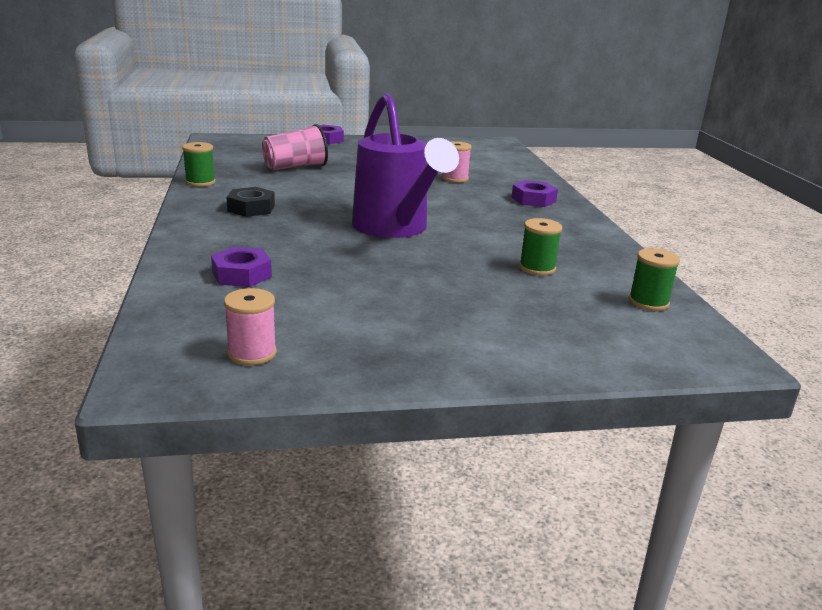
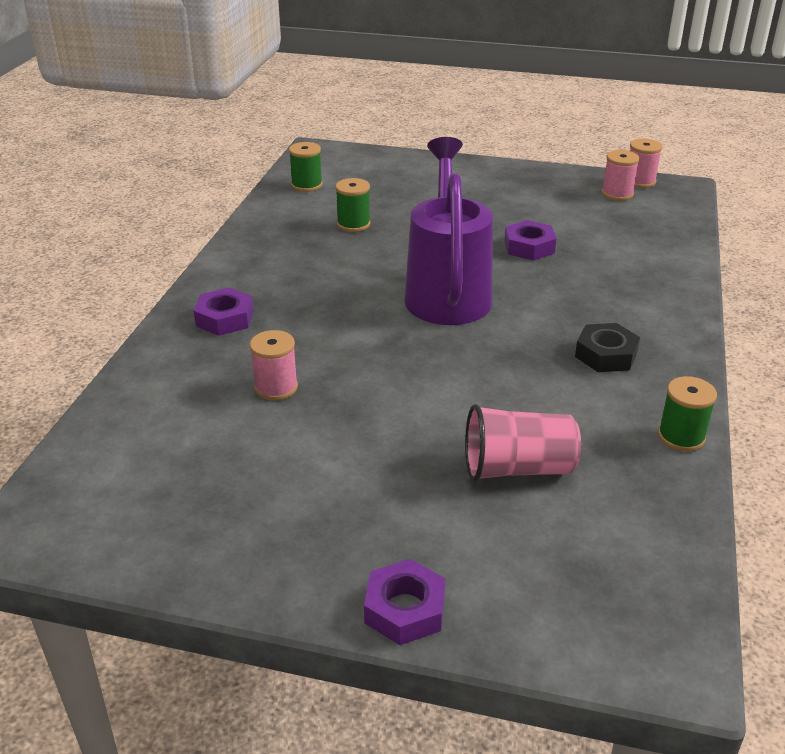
camera: 155 degrees left, 10 degrees up
(215, 383) = (640, 181): none -> pink spool
(242, 274) = (621, 255): purple nut -> purple nut (529, 247)

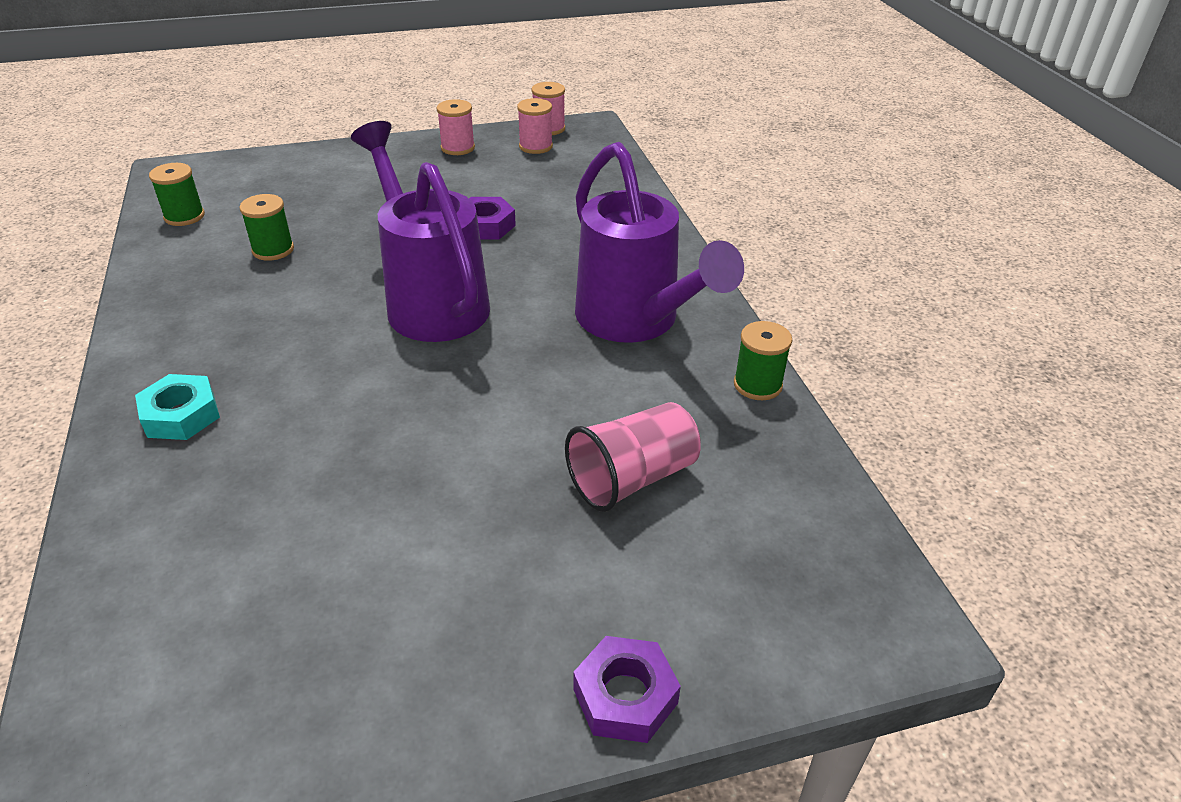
camera: 30 degrees left, 5 degrees up
(225, 319) = (181, 415): purple nut -> turquoise nut
(276, 387) = (303, 482): pink spool -> pink spool (458, 148)
(606, 355) = (635, 321): black nut -> purple watering can

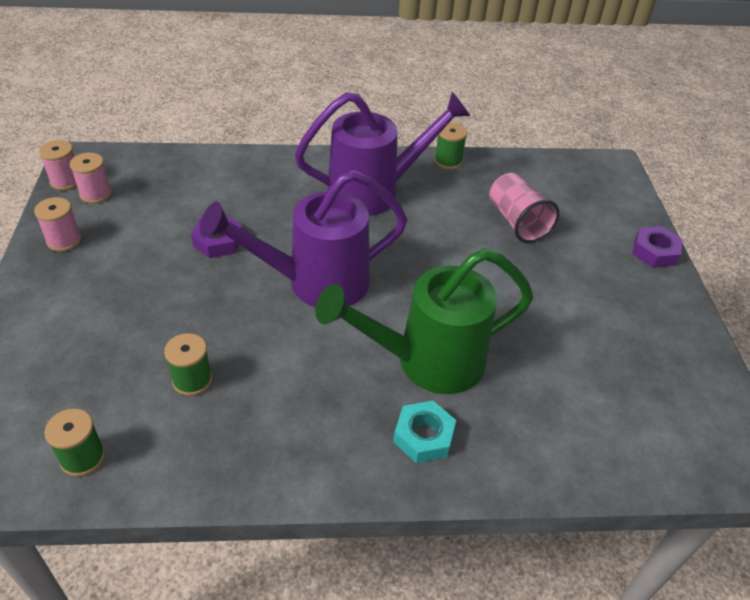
camera: 80 degrees left, 5 degrees up
(303, 406) = (427, 362): none -> green watering can

